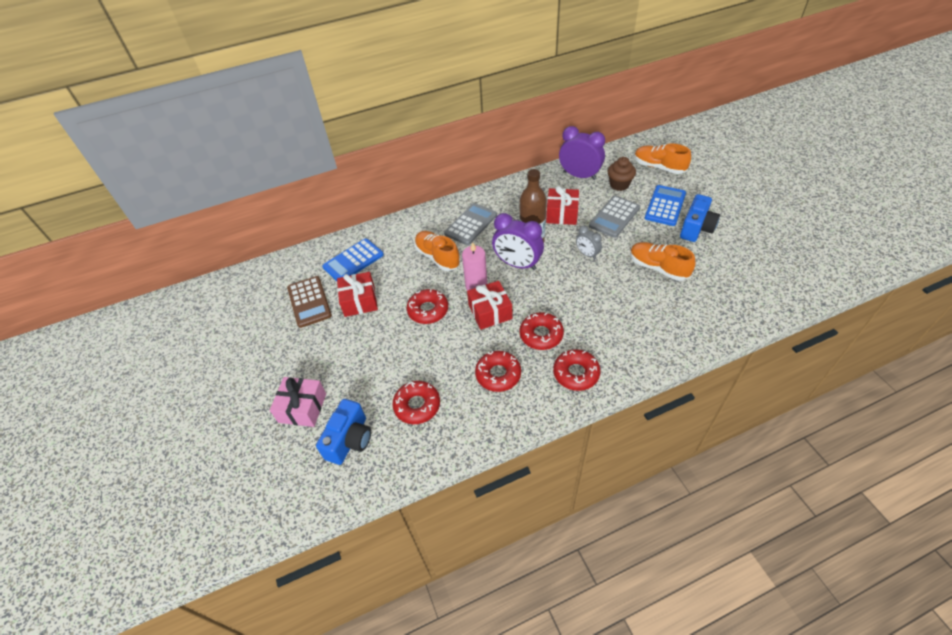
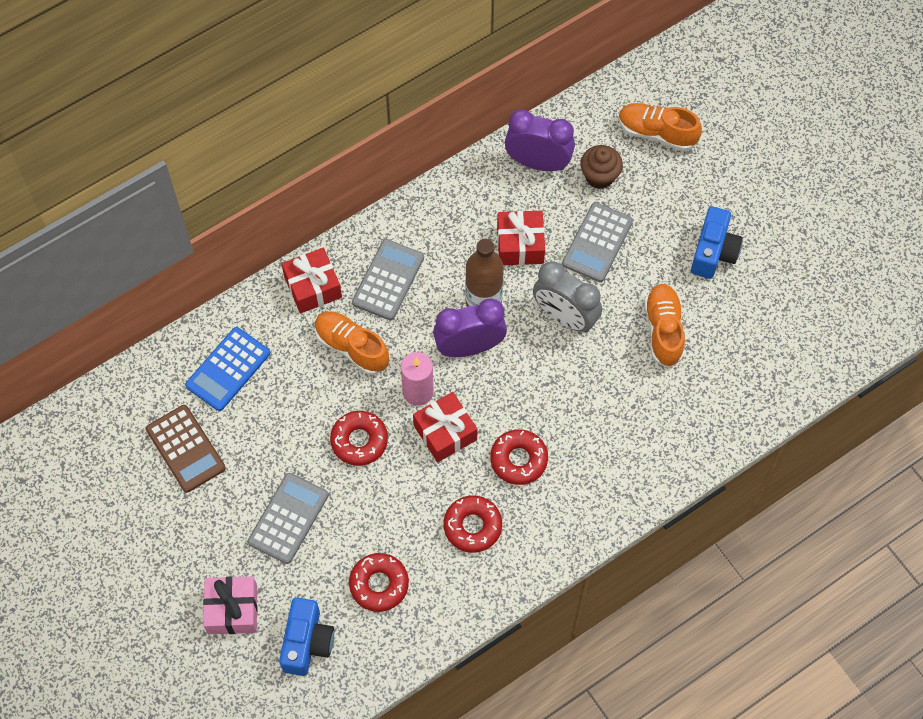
camera: 15 degrees left, 15 degrees up
(359, 301) = (258, 438): red gift -> red gift (313, 287)
(364, 352) = (288, 518): none -> grey calculator
(517, 264) = (469, 347): purple clock -> purple clock turned 150 degrees clockwise
(576, 373) = (570, 511): red donut -> none
(587, 254) = (565, 317): grey clock -> grey clock, size x1.84
(658, 268) = (663, 330): orange shoe -> orange shoe turned 60 degrees clockwise
(665, 206) = (669, 213): blue calculator -> none

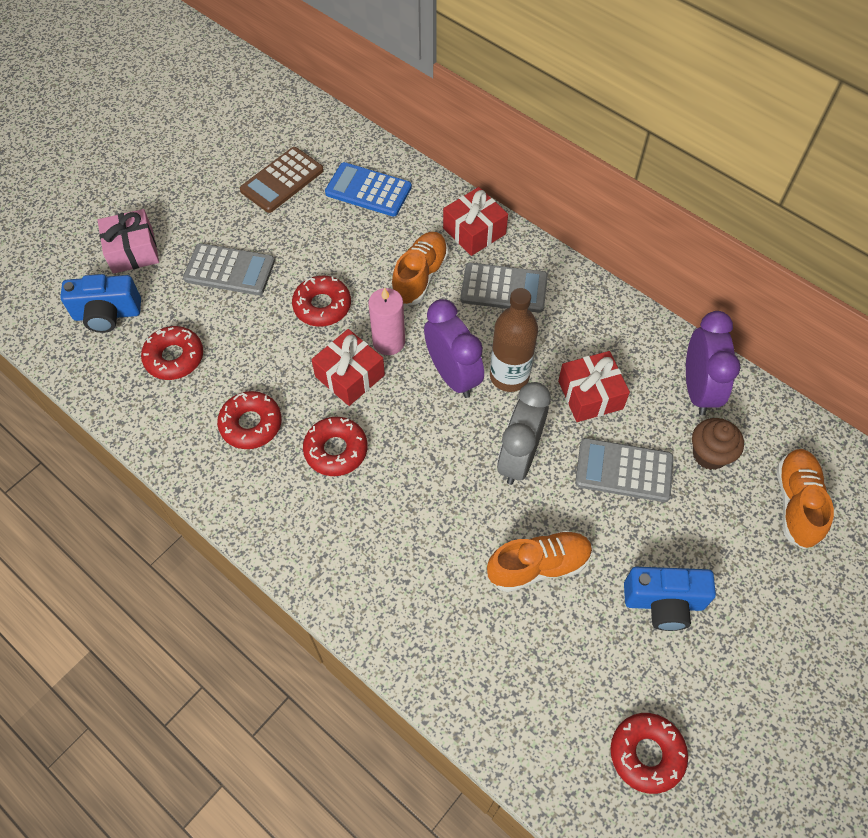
camera: 75 degrees right, 5 degrees down
(820, 301) = (646, 754): none -> red donut

